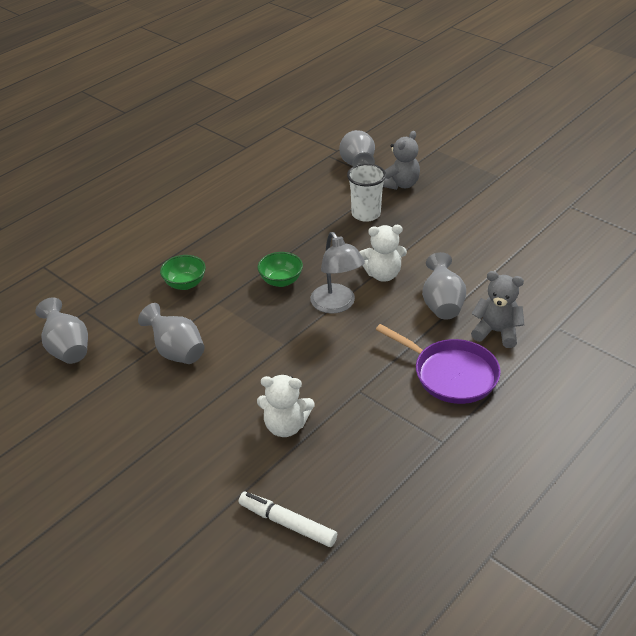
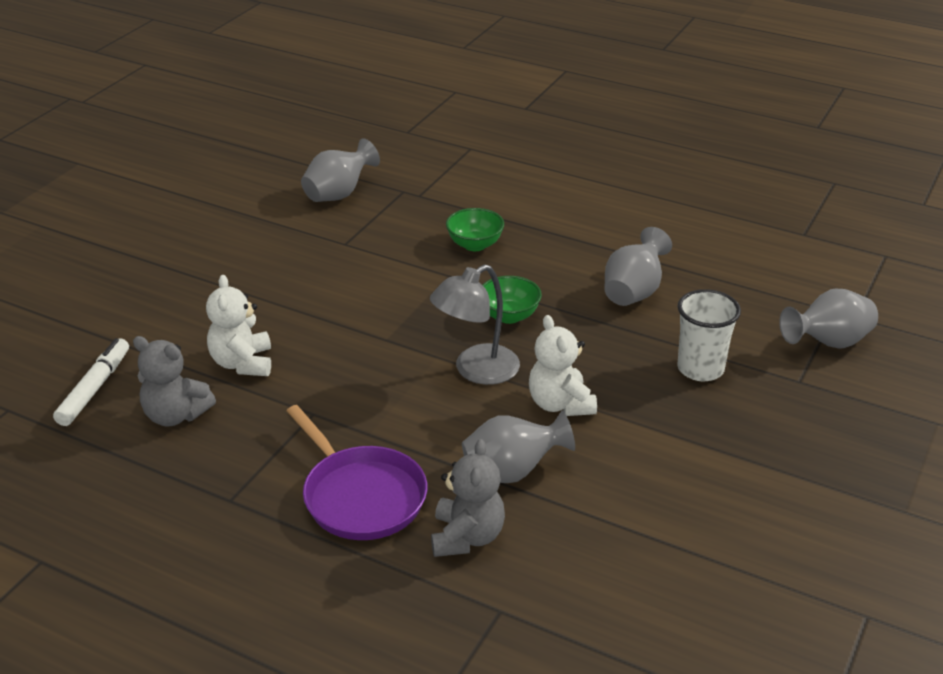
camera: 75 degrees right, 5 degrees down
(176, 352) = (351, 263): grey vase -> grey vase (633, 292)
(400, 184) = (803, 394): grey teddy bear -> grey teddy bear (175, 415)
(451, 374) = (361, 496): purple pan -> purple pan turned 60 degrees counterclockwise

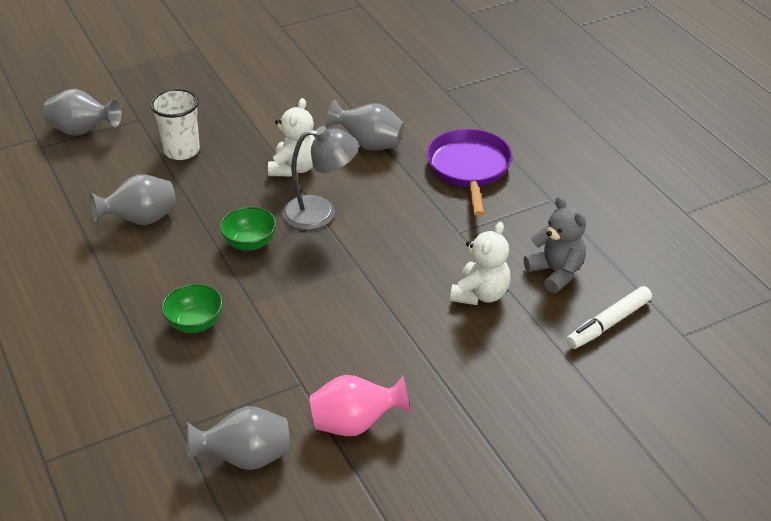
camera: 145 degrees left, 5 degrees up
(276, 237) = (355, 424): none -> pink vase
(467, 537) = (428, 125): grey teddy bear -> none

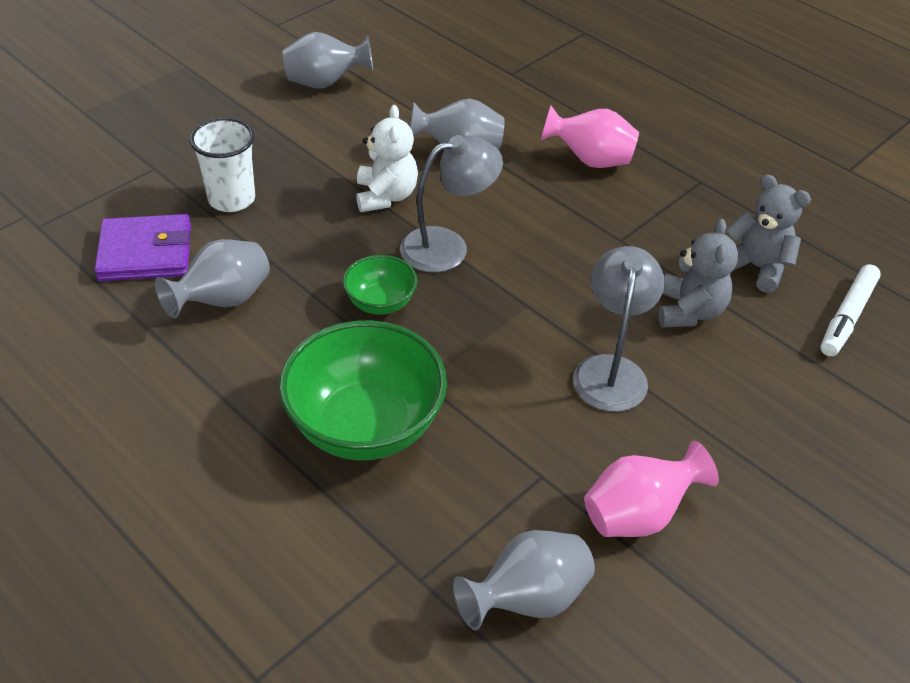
camera: 20 degrees left, 5 degrees up
(83, 131) = (86, 196): grey vase -> grey vase (325, 83)
(104, 177) = (145, 252): none -> purple wallet
(195, 323) = (365, 426): green bowl -> green bowl, size x1.97
(394, 323) = (611, 370): none -> grey lamp
(469, 168) = (590, 160): purple pan -> pink vase
(480, 294) = (689, 311): white teddy bear -> grey teddy bear

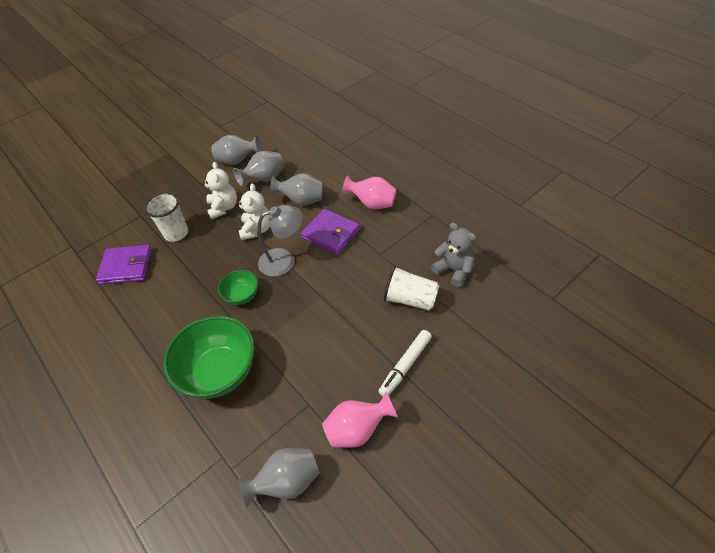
camera: 10 degrees right, 5 degrees up
(223, 300) = (160, 295): grey vase -> grey vase (264, 179)
(314, 159) = (223, 208): none -> white teddy bear
(524, 206) = (331, 234): none -> purple wallet
(611, 370) = (359, 337): grey lamp -> none
(689, 311) = (410, 299): grey teddy bear -> white cup
(847, 317) = (501, 302): white marker -> white marker (405, 366)

